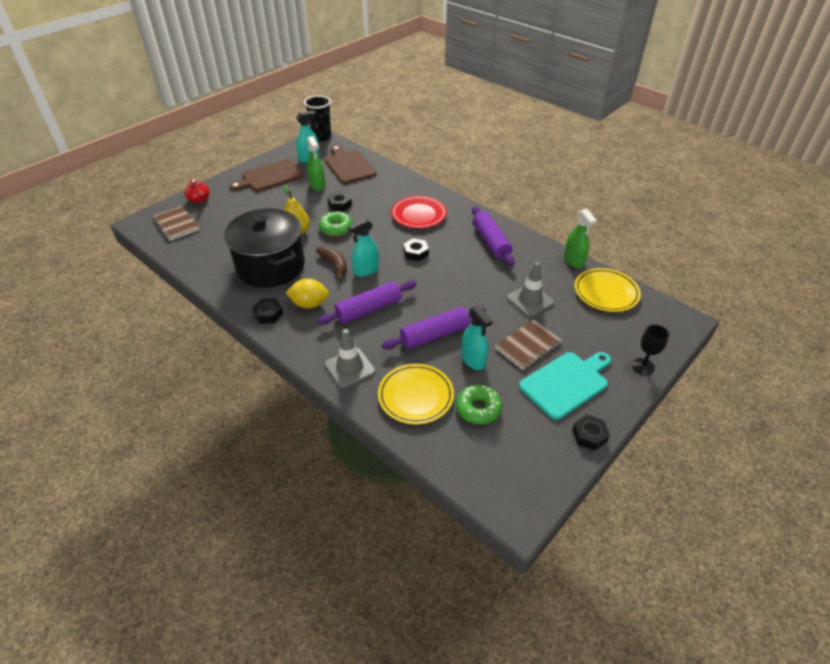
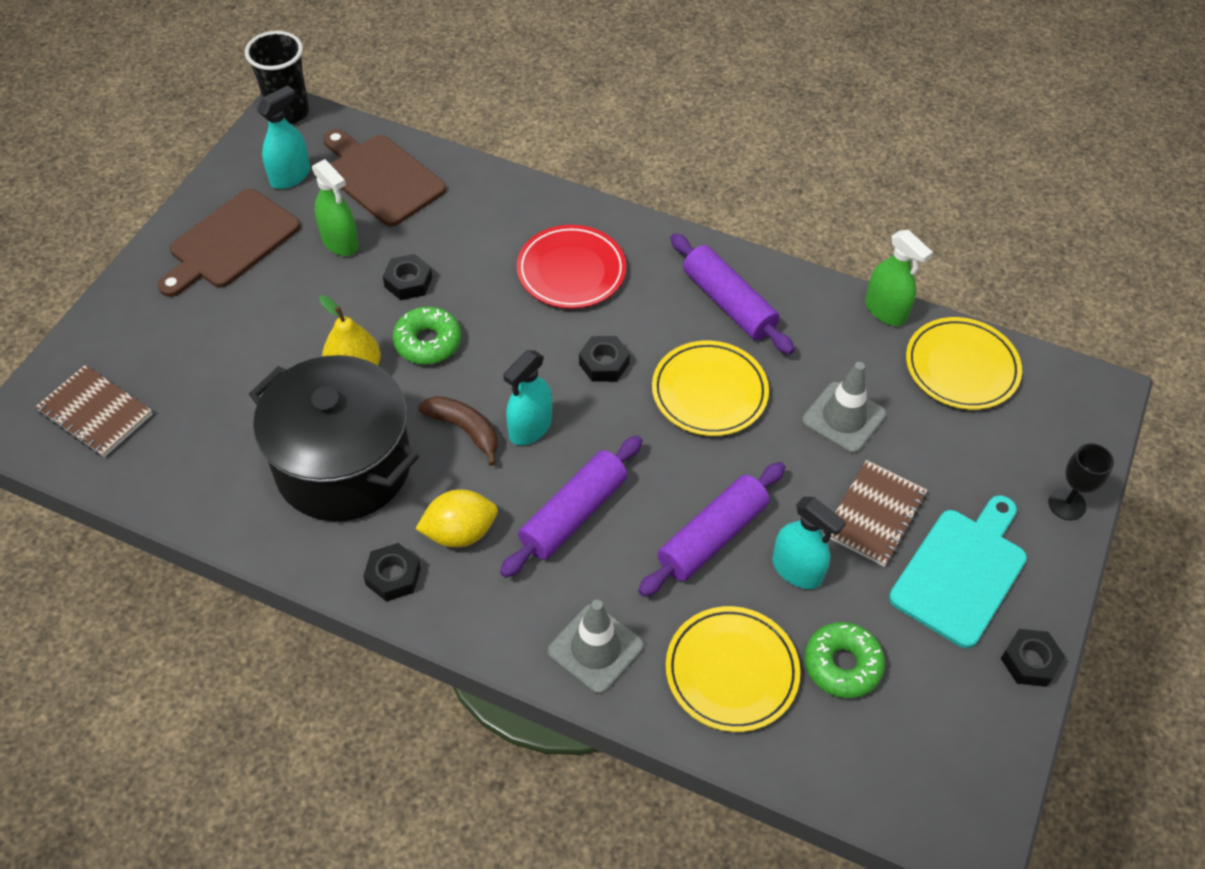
camera: 20 degrees left, 10 degrees up
(199, 200) = (111, 337): red teapot -> none
(463, 275) = (709, 392): none -> yellow plate

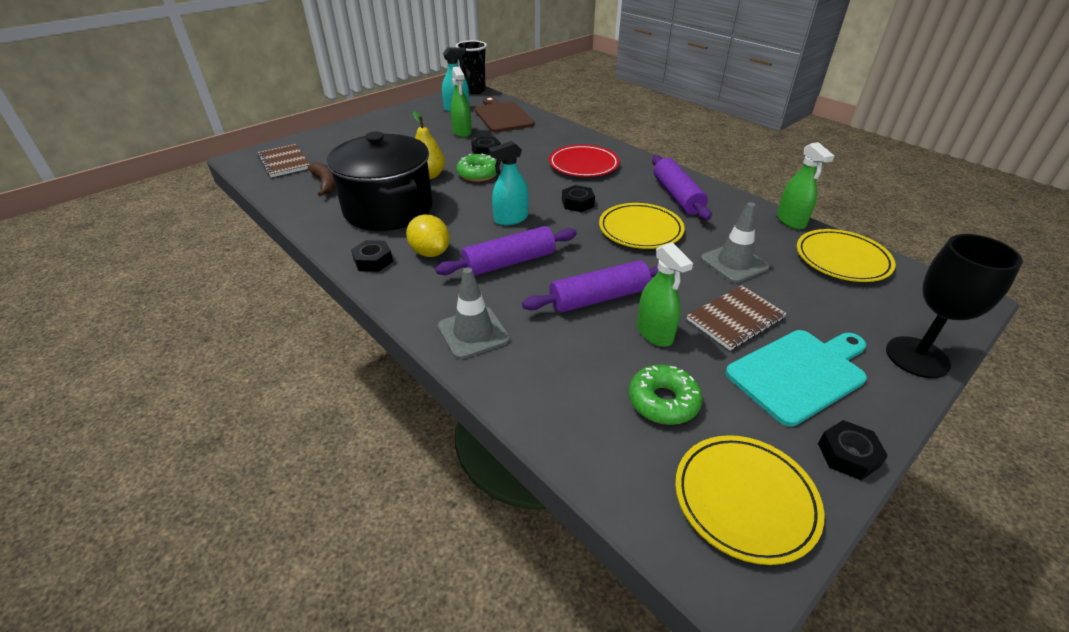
camera: 25 degrees right, 15 degrees down
(230, 242) = (407, 122): brown cutting board -> none
(460, 532) = (430, 252): yellow lemon -> yellow lemon turned 45 degrees clockwise
(464, 430) = (470, 211): brown banana -> brown banana (326, 184)
(731, 671) = (567, 377): yellow plate -> yellow plate (745, 500)
(797, 570) = (654, 333): turquoise spray bottle -> green spray bottle
(1067, 504) = (917, 357): black goblet -> black goblet, size x1.69

